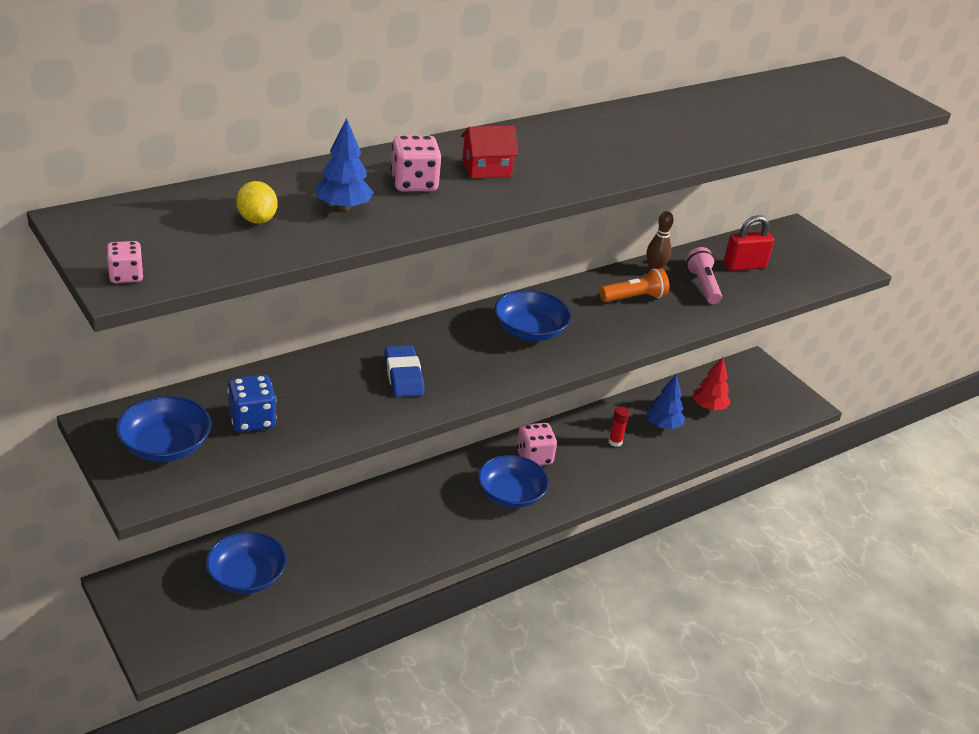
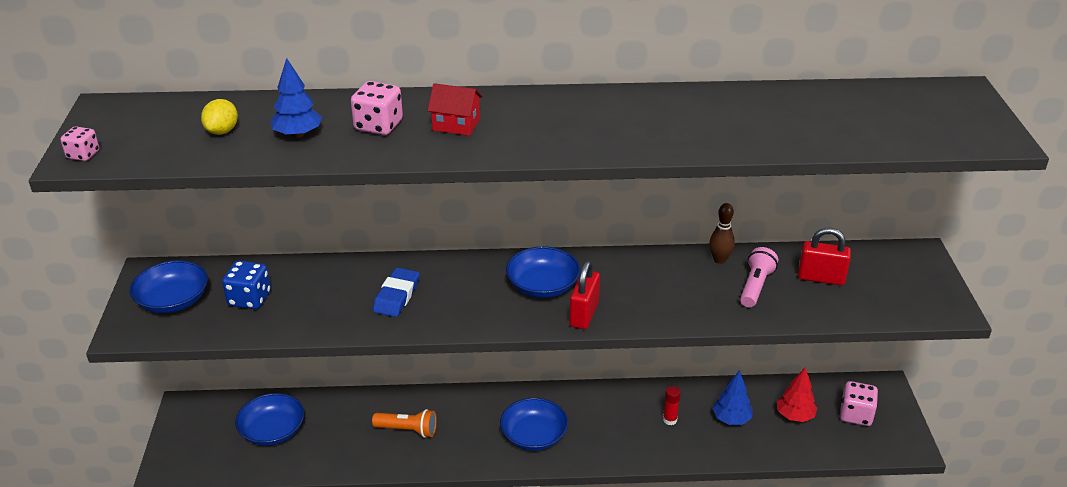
camera: 35 degrees right, 0 degrees up
(534, 457) = (581, 410): pink dice -> pink dice (855, 415)
(589, 346) = (584, 314): none -> red padlock
(634, 298) = (672, 281): orange flashlight -> orange flashlight (408, 430)

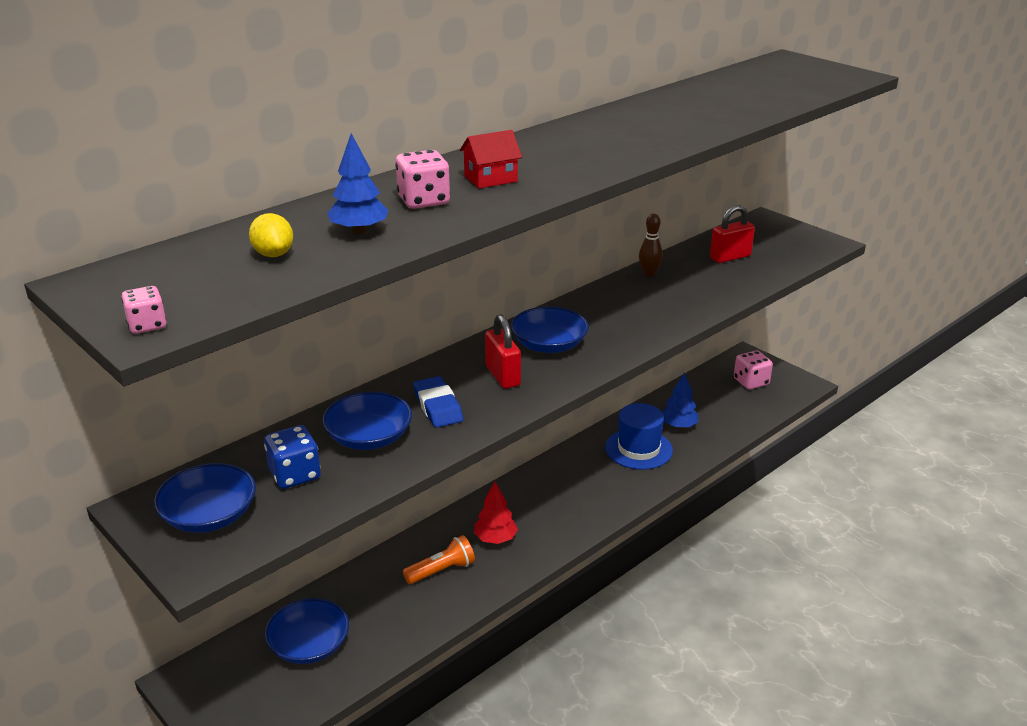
camera: 40 degrees left, 5 degrees down
(534, 436) = (553, 515): blue bowl -> blue bowl (369, 437)
(584, 314) = (610, 349): red padlock -> red padlock (503, 376)
(670, 420) = (638, 449): red glue stick -> blue hat
(755, 286) = (698, 279): pink flashlight -> none
(795, 416) = (716, 402): red tree -> red tree (495, 539)

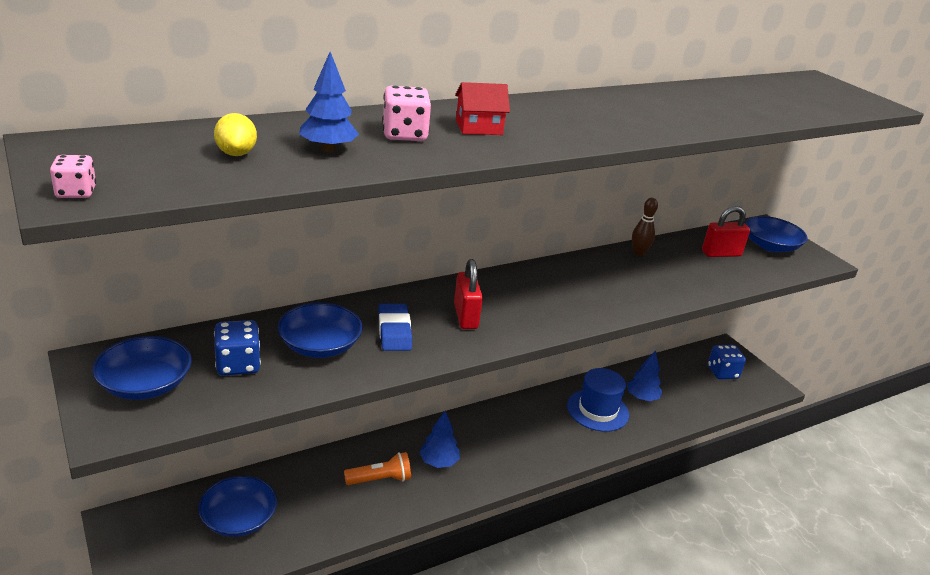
camera: 10 degrees right, 0 degrees up
(495, 539) = (438, 462): red tree -> blue tree
(549, 345) = (520, 297): blue bowl -> blue bowl (770, 246)
(751, 382) = (722, 372): pink dice -> blue dice

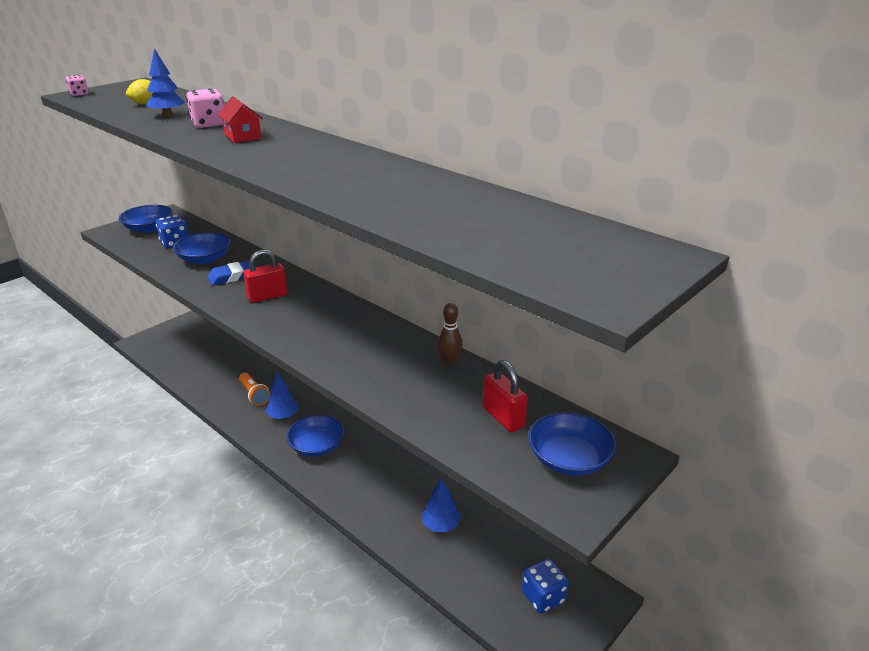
camera: 75 degrees right, 0 degrees up
(238, 519) = (201, 354): blue bowl -> blue bowl (317, 446)
(597, 410) = (399, 494): blue hat -> none

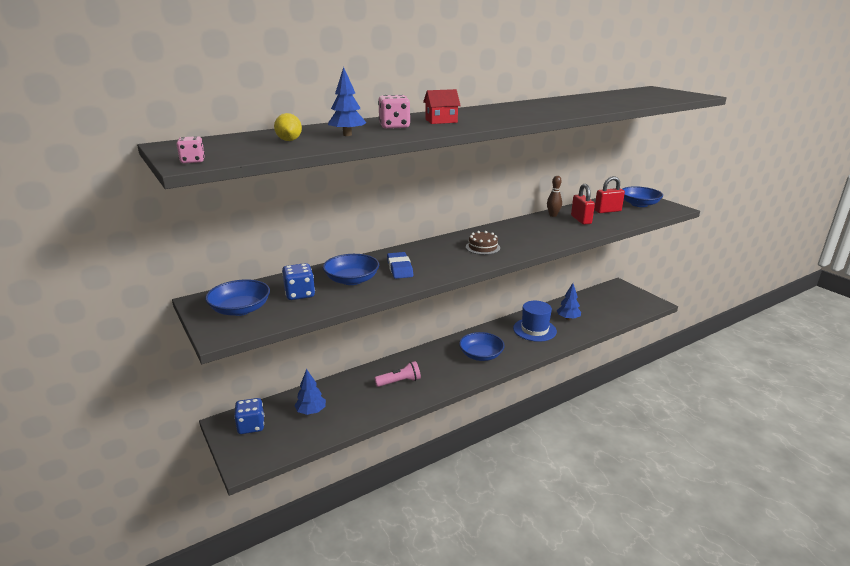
camera: 75 degrees left, 5 degrees down
(254, 395) = (399, 382): orange flashlight -> pink flashlight
(267, 296) = (445, 257): red padlock -> red padlock (581, 220)
(283, 416) = (437, 368): blue tree -> blue tree (311, 411)
(301, 316) = (482, 247): none -> brown cake
(394, 490) = (534, 330): none -> blue hat
(543, 597) = (619, 299): blue dice -> blue dice (251, 426)

